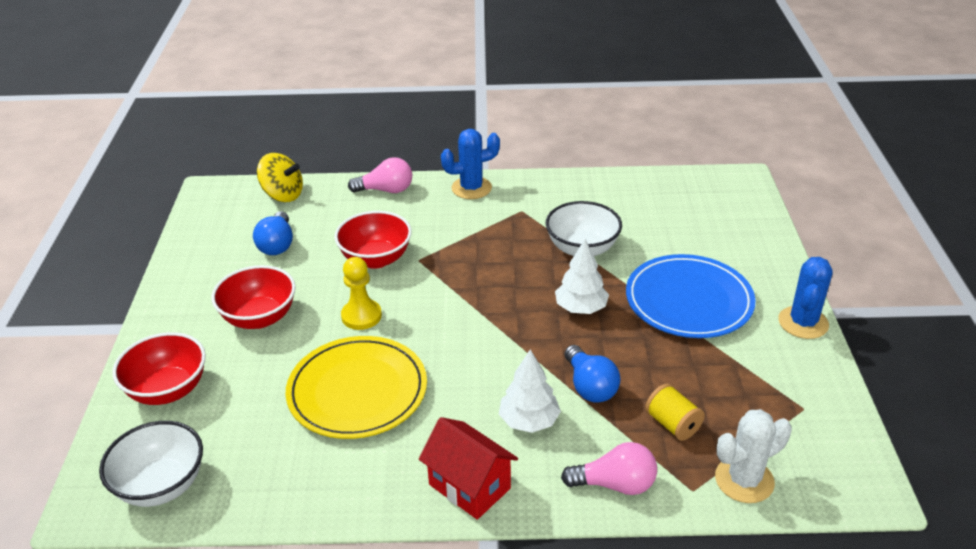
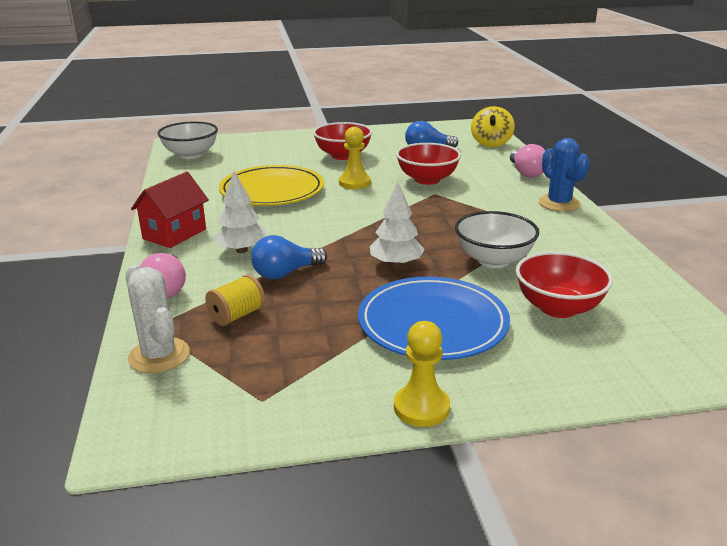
camera: 80 degrees right, 10 degrees down
(168, 390) = (269, 144): red bowl -> red bowl (558, 308)
(803, 323) = (421, 407): blue cactus -> yellow pawn

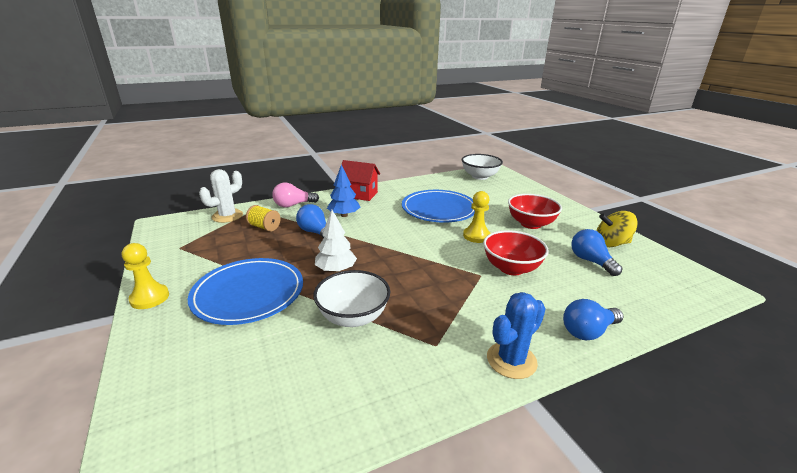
camera: 75 degrees right, 0 degrees up
(242, 250) = (344, 215): white tree -> blue tree
(272, 190) = (439, 209): yellow plate -> blue plate
(491, 143) = (660, 300): yellow spinning top -> yellow spinning top (611, 243)
(526, 173) = (588, 331): pink light bulb -> blue light bulb
(558, 308) = (267, 359): red bowl -> none

